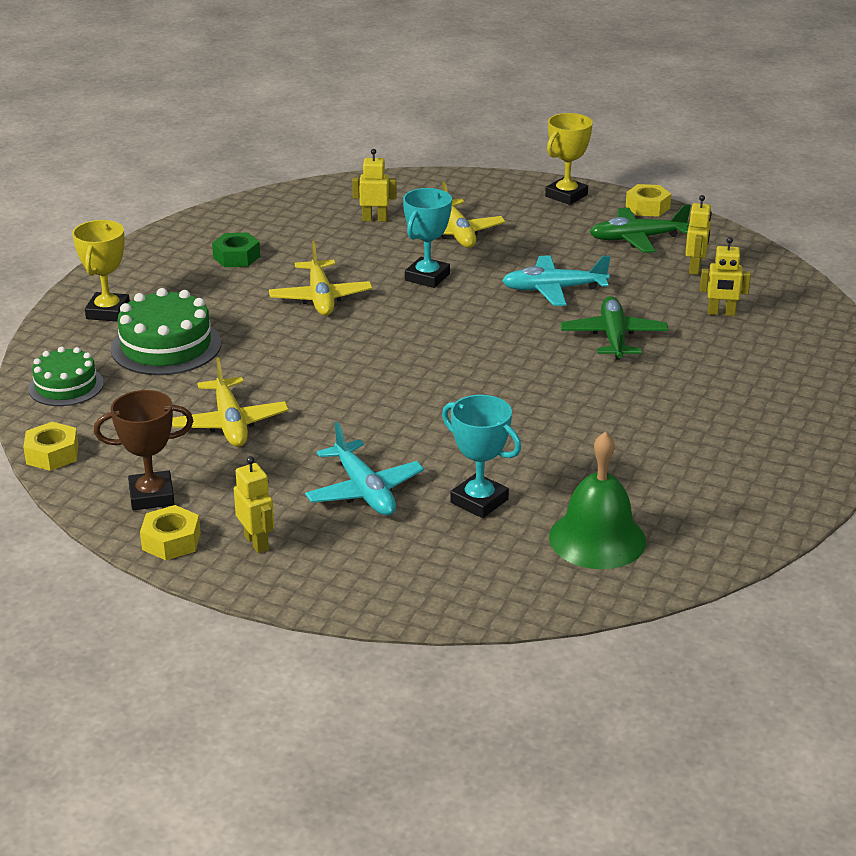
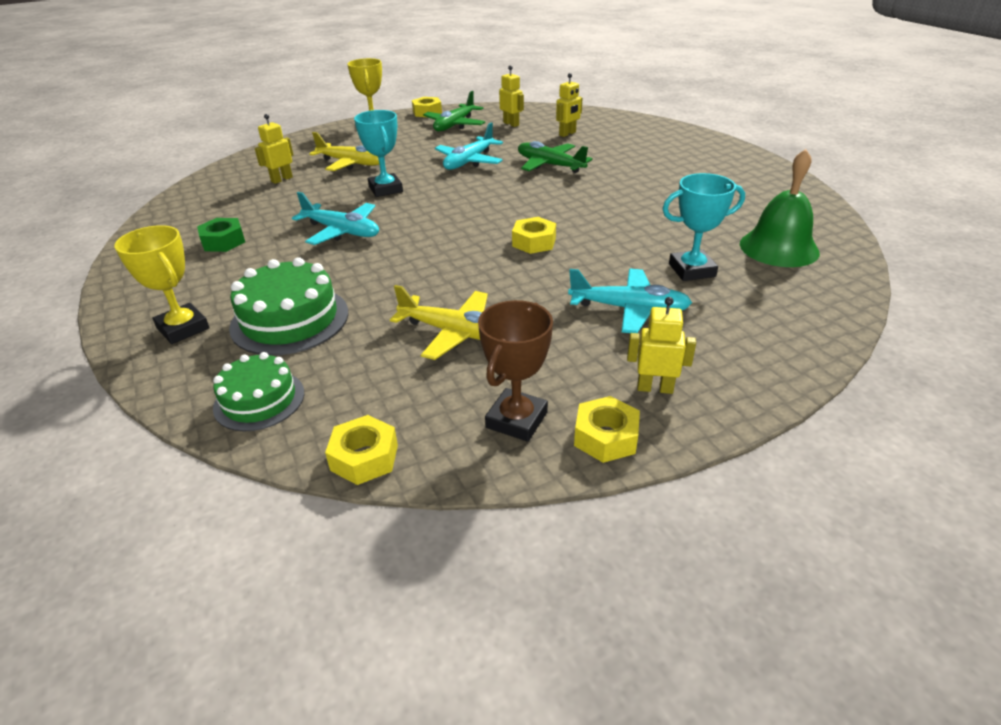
camera: 50 degrees left, 5 degrees up
(320, 298) = (342, 231): yellow plane -> turquoise plane
(425, 397) = (534, 242): none -> yellow nut

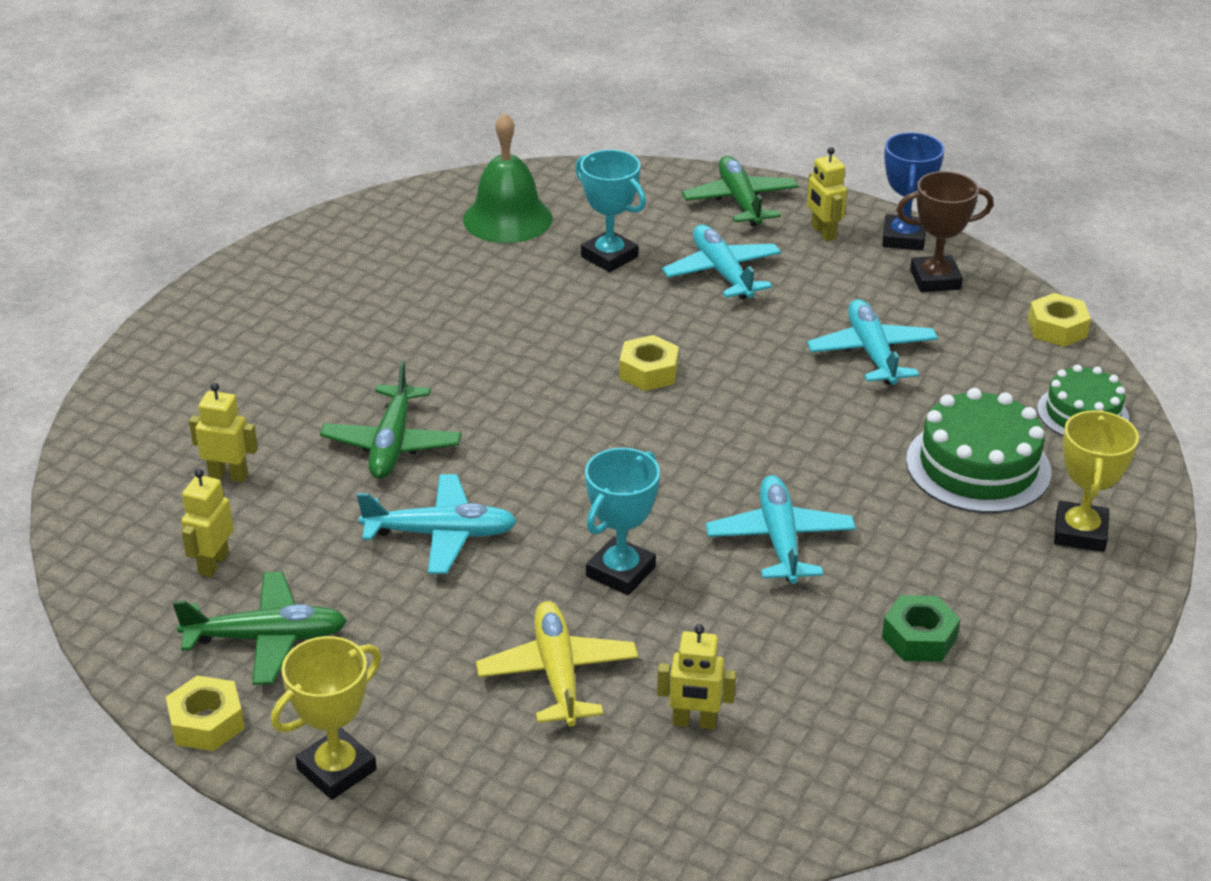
camera: 125 degrees left, 0 degrees up
(455, 333) = (872, 353): yellow plane -> turquoise plane
(606, 437) = (903, 238): yellow nut -> blue trophy
(748, 362) = (740, 201): none -> green plane

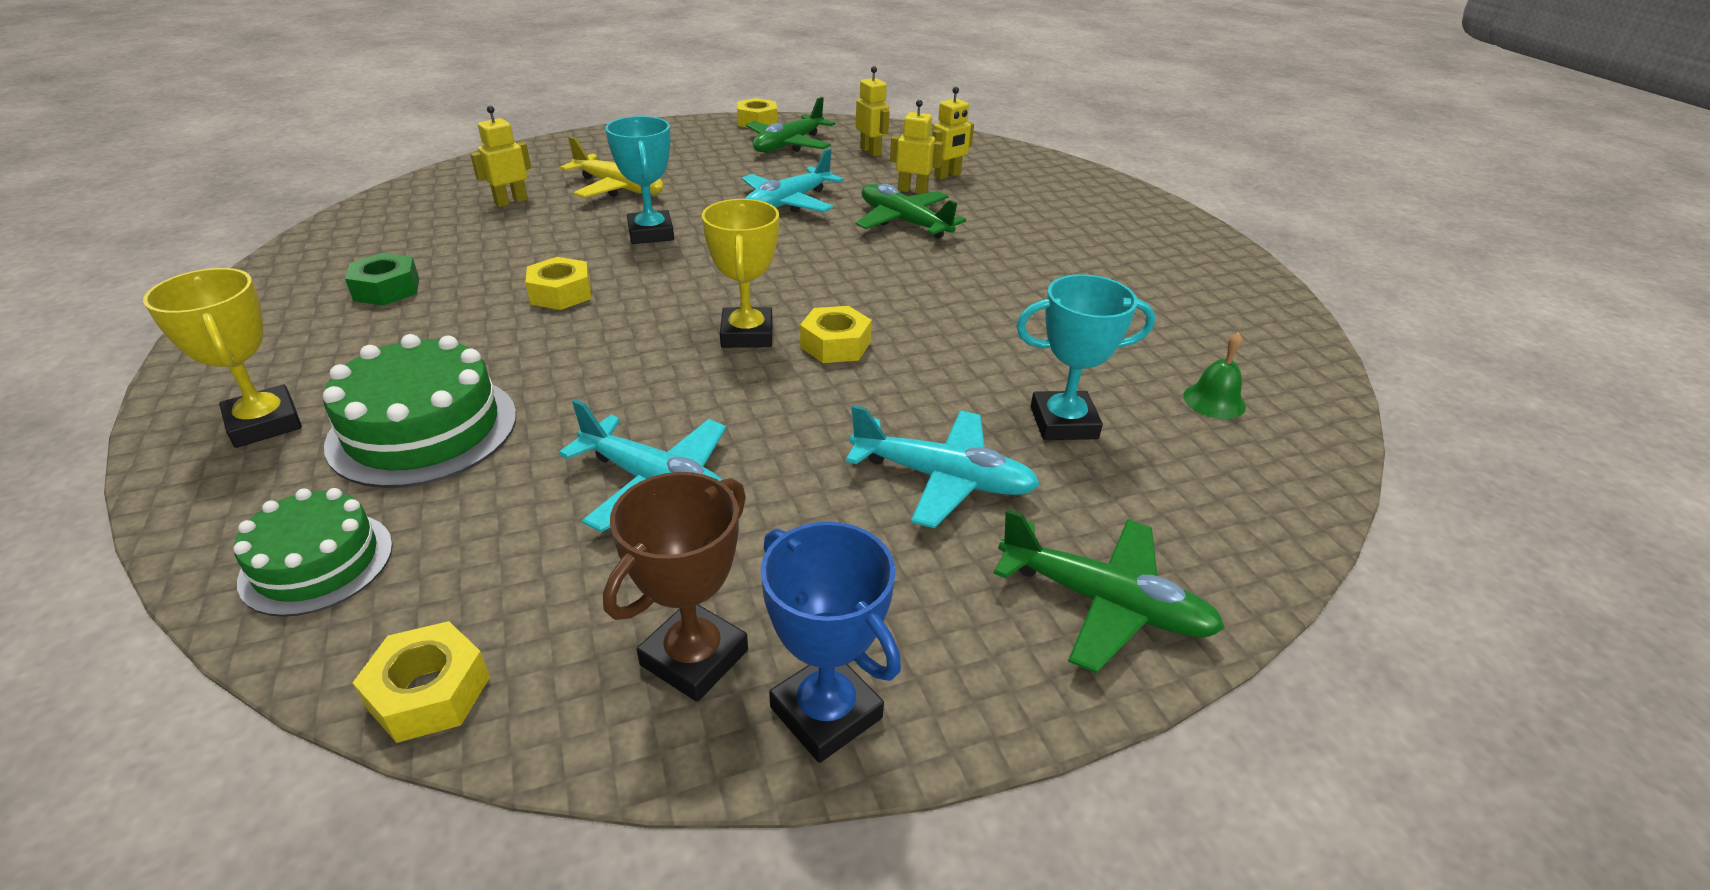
camera: 130 degrees right, 0 degrees up
(336, 769) = (674, 131): yellow trophy -> yellow trophy (747, 334)
(507, 218) = (1214, 401): green bell -> green bell, size x0.50
(780, 540) = (561, 293): turquoise plane -> yellow nut
(823, 232) = (937, 630): yellow robot -> yellow robot (913, 191)

